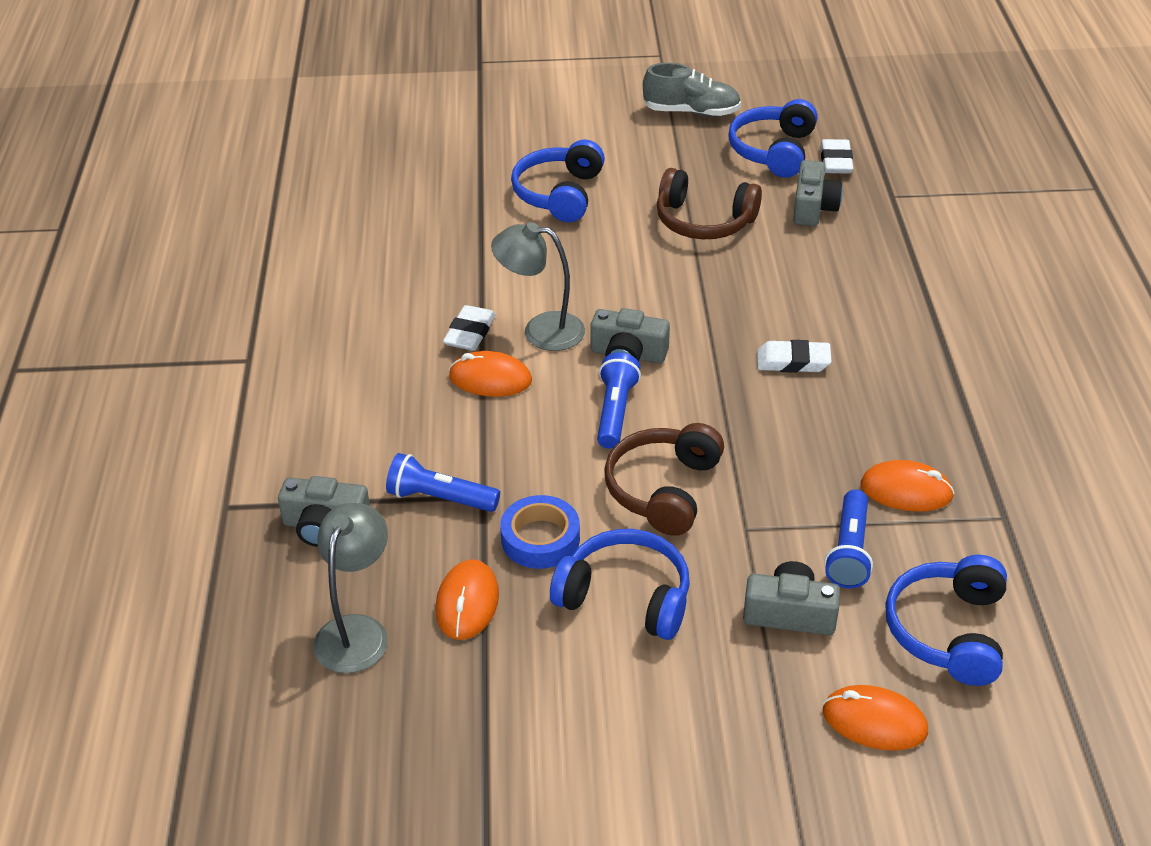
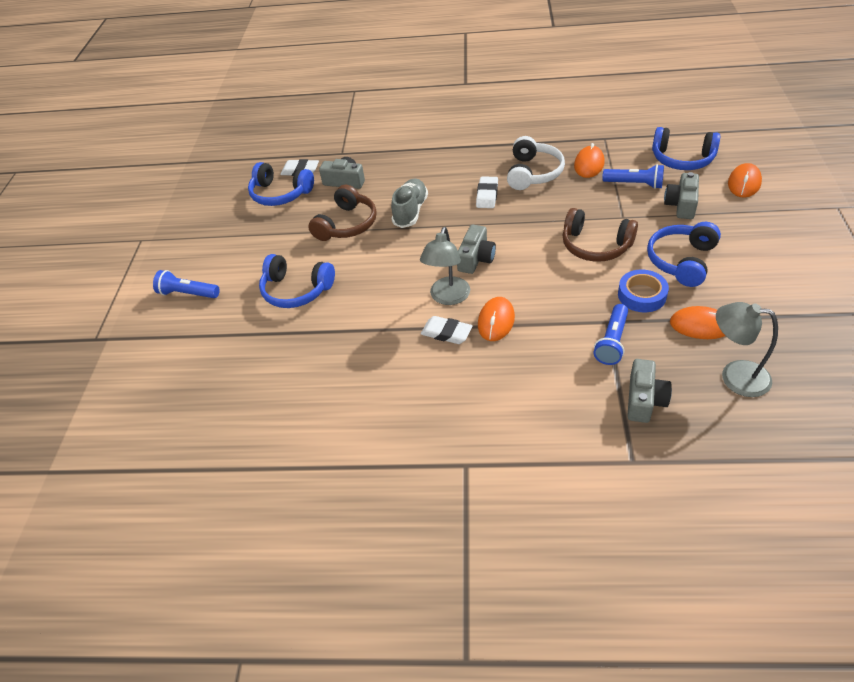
camera: 80 degrees left, 5 degrees up
(615, 411) = (529, 264): blue flashlight -> blue flashlight (188, 293)
(691, 112) = (221, 227): grey shoe -> grey shoe (410, 211)
(866, 416) = (533, 173): none -> white headphones

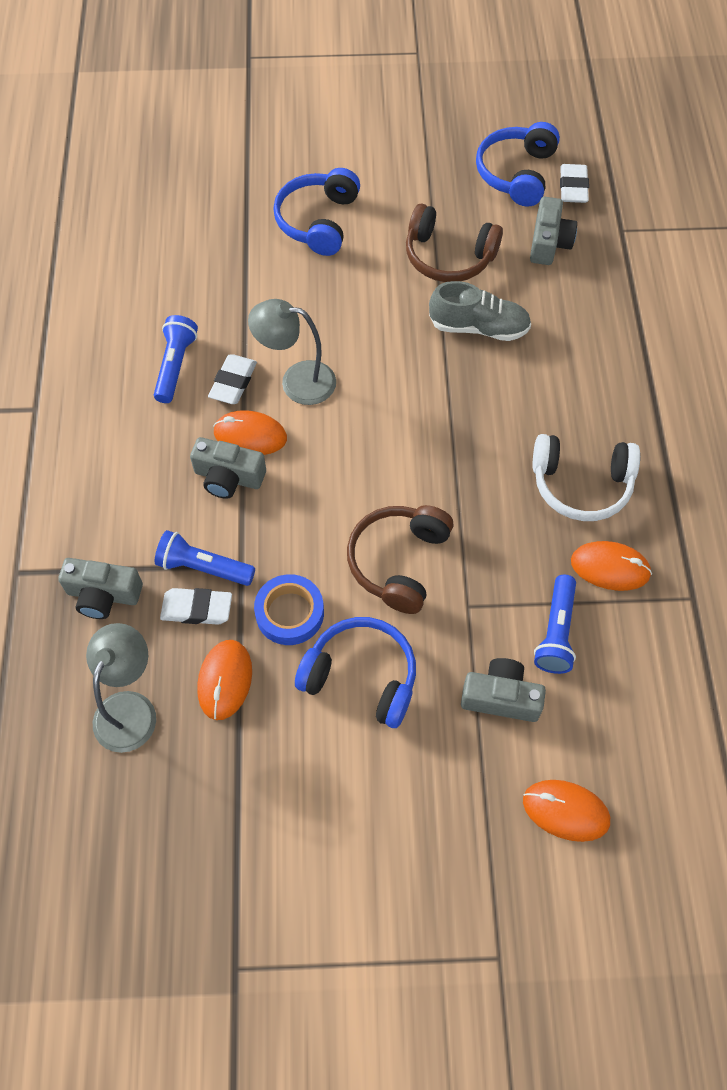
camera: 80 degrees right, 15 degrees up
(188, 293) = (317, 119): blue flashlight -> blue flashlight (176, 365)
(476, 258) = (373, 410): grey camera -> grey camera (228, 477)
(487, 195) = (520, 421): white eraser -> white eraser (197, 609)
(682, 159) = (635, 719): blue headphones -> none

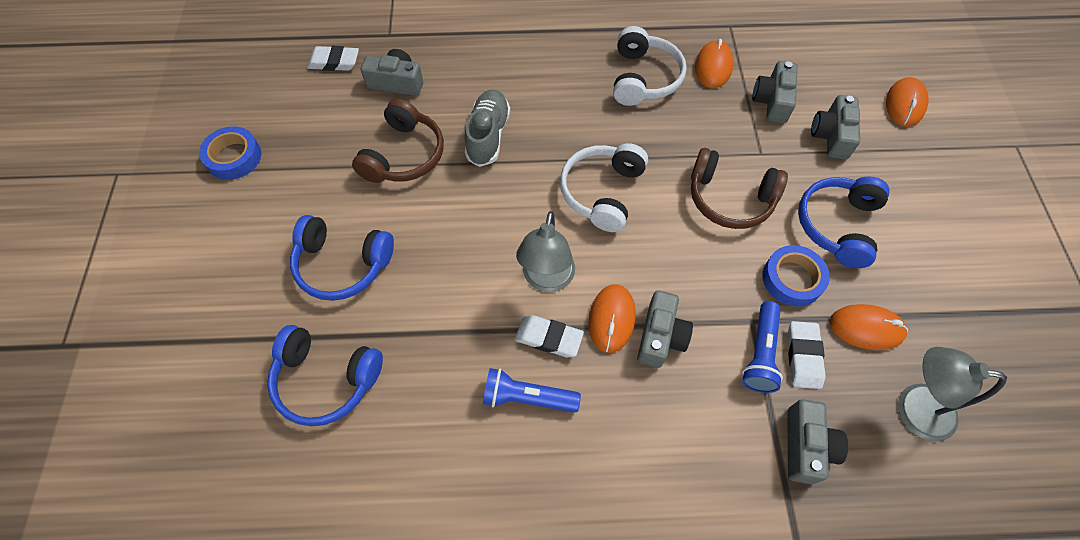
camera: 90 degrees left, 0 degrees up
(405, 433) = (602, 192): none -> white headphones
(440, 127) = (234, 157): none -> blue tape
(517, 173) = (309, 100): blue headphones -> blue headphones (326, 379)
(556, 632) = (772, 101): blue flashlight -> grey camera

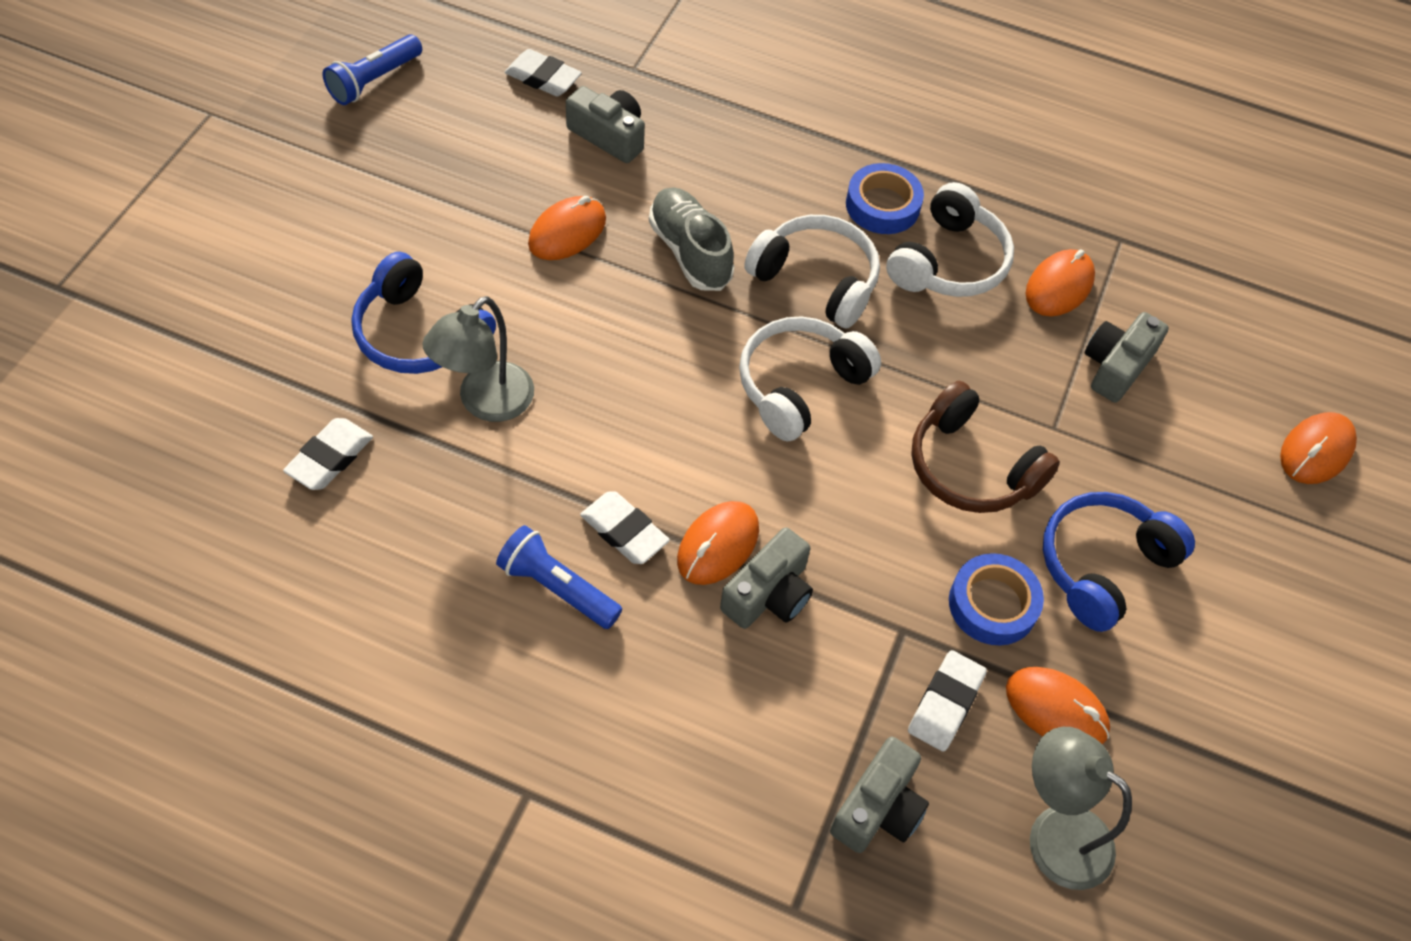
camera: 20 degrees right, 5 degrees down
(234, 157) = (357, 149): blue tape -> blue tape (882, 205)
(326, 379) = (330, 458): blue headphones -> white eraser
(403, 155) = (567, 232): brown headphones -> orange mouse
(488, 136) = (690, 252): grey shoe -> grey shoe turned 60 degrees counterclockwise
(546, 280) = (662, 461): grey lamp -> grey lamp (486, 403)
(574, 122) = (816, 280): none -> white headphones
(760, 353) = (888, 673): blue flashlight -> blue flashlight (374, 81)
(831, 136) = (1173, 447): grey camera -> none

